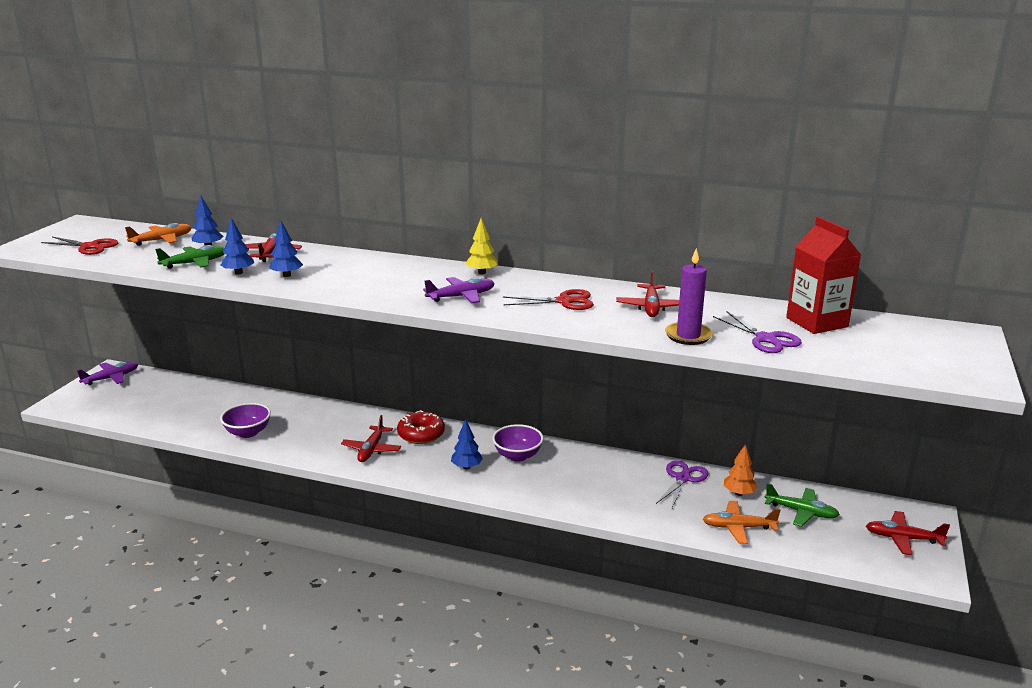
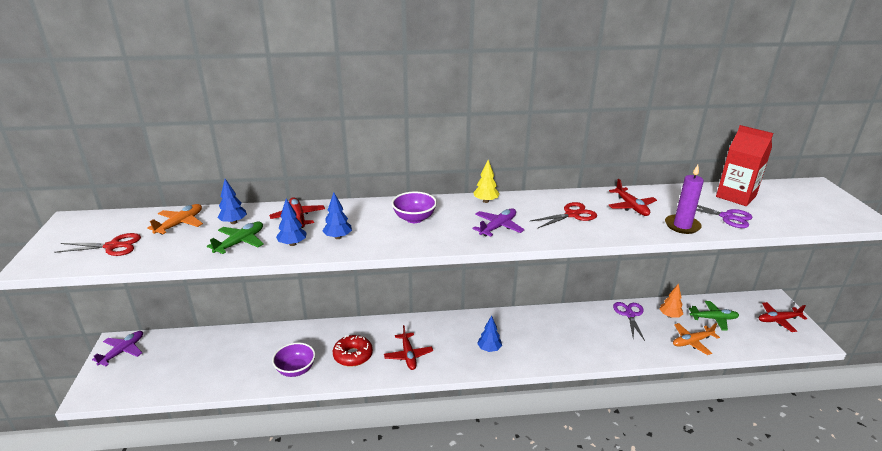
camera: 25 degrees left, 5 degrees up
(421, 434) = (433, 331): red donut -> red donut (353, 355)
(517, 456) = (515, 328): purple bowl -> purple bowl (414, 218)

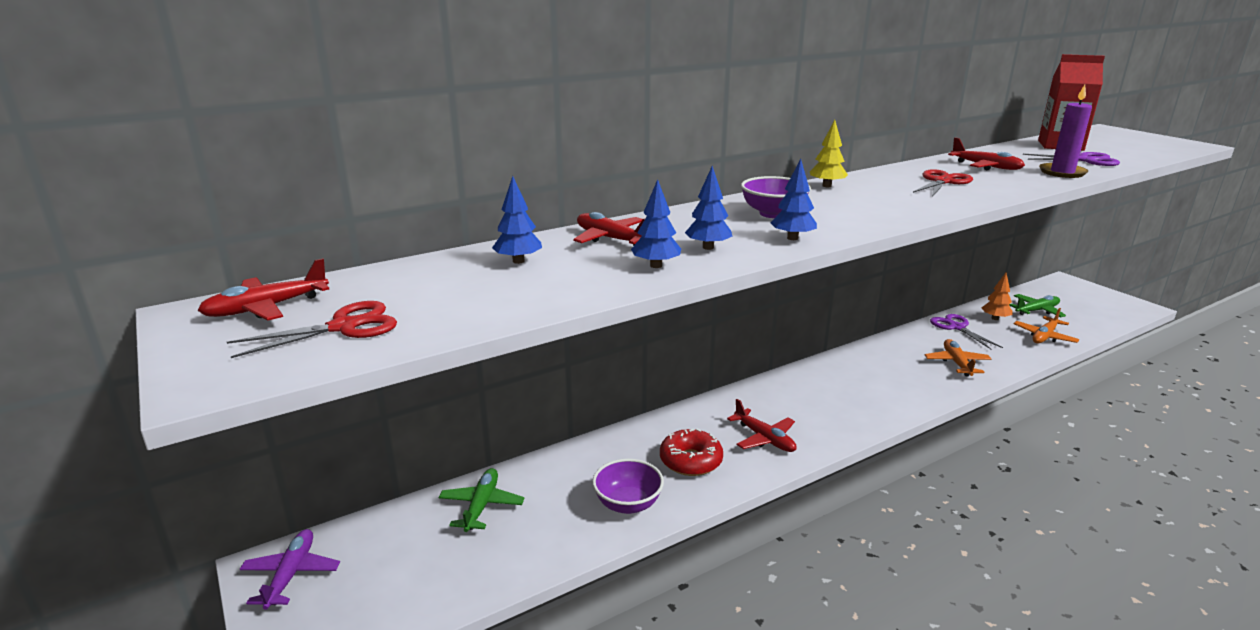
camera: 25 degrees left, 5 degrees down
(180, 224) = (427, 279): orange plane -> orange plane (957, 363)
(240, 242) = (571, 279): green plane -> green plane (481, 506)
(489, 349) = (853, 402): blue tree -> blue tree (792, 238)
(498, 227) = (886, 204): purple plane -> none
(778, 320) = (1091, 297): red plane -> red plane (266, 308)

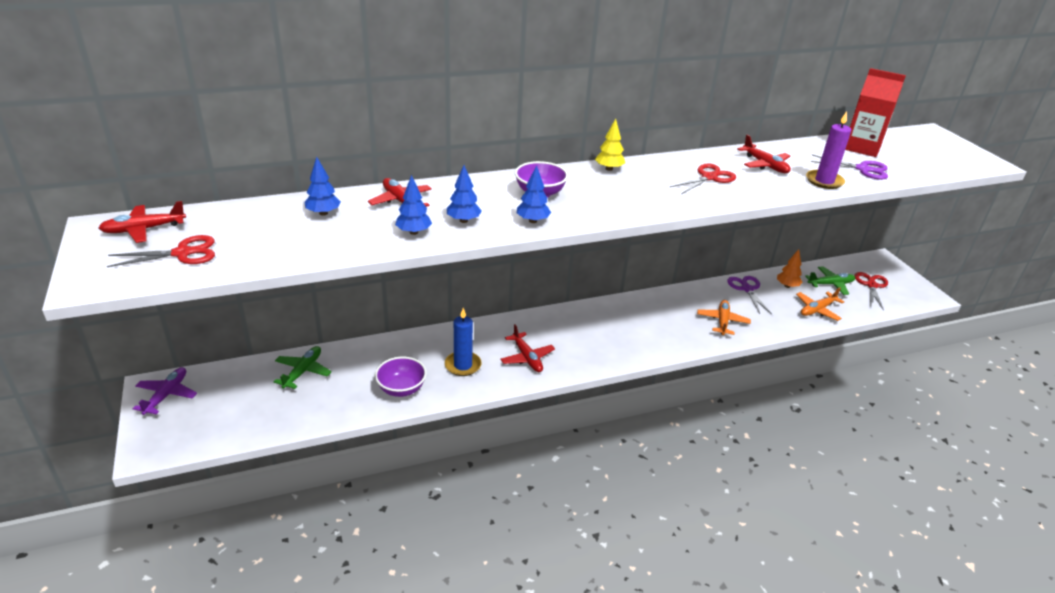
camera: 10 degrees right, 10 degrees up
(690, 461) = (463, 365): red donut -> blue candle
(1077, 306) = (871, 285): none -> red scissors

